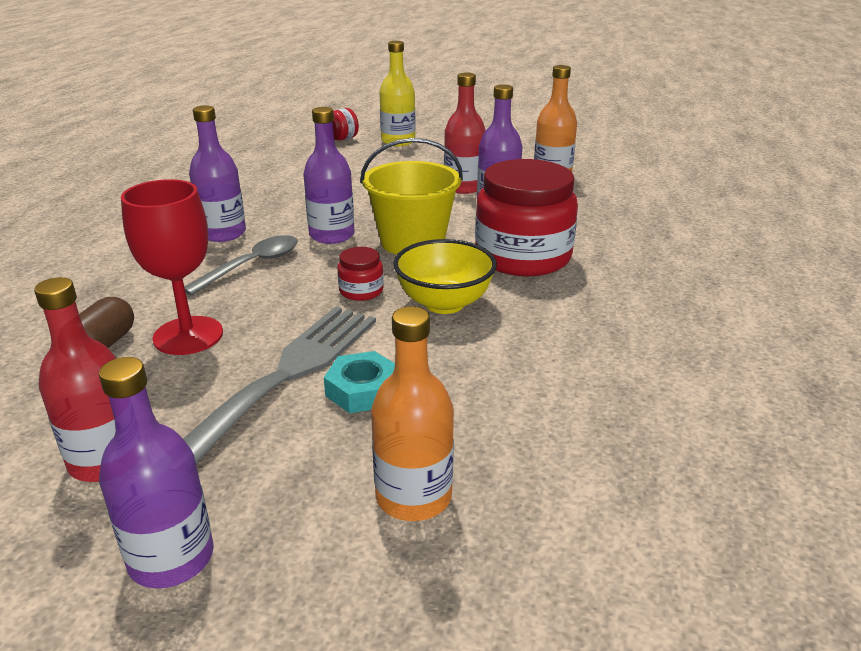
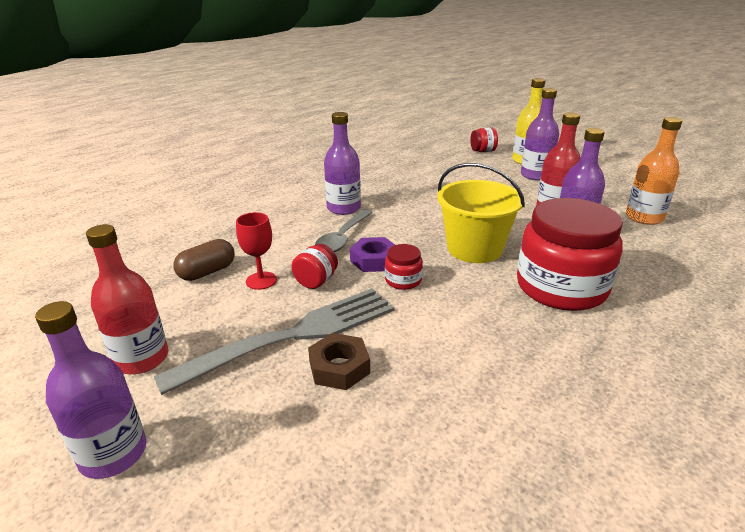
camera: 30 degrees right, 0 degrees up
(188, 335) = (261, 280): red goblet -> red goblet, size x0.60
(252, 265) = (343, 238): grey spoon -> grey spoon turned 135 degrees clockwise
(260, 318) = (316, 281): none -> red jar
(310, 279) = (374, 260): none -> purple nut
(332, 235) = (416, 228): purple bottle -> purple bottle (535, 175)
(363, 390) = (339, 367): turquoise nut -> brown nut
(413, 497) = (302, 483): orange bottle -> none
(444, 303) = (460, 311): yellow bowl -> none

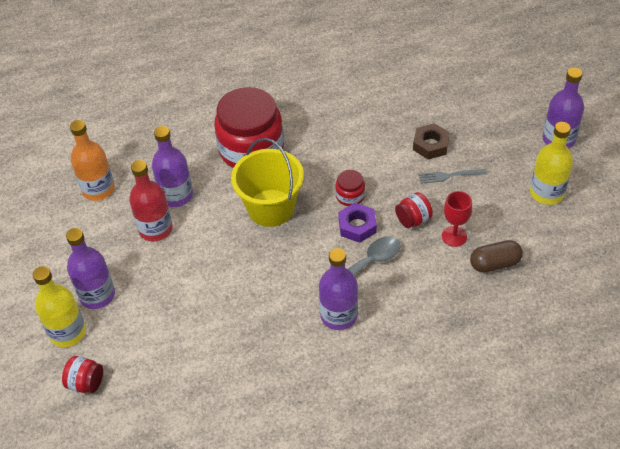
camera: 150 degrees left, 20 degrees up
(141, 359) = (546, 193): red bottle -> yellow bottle
(291, 337) = (450, 176): grey fork -> grey fork, size x0.42

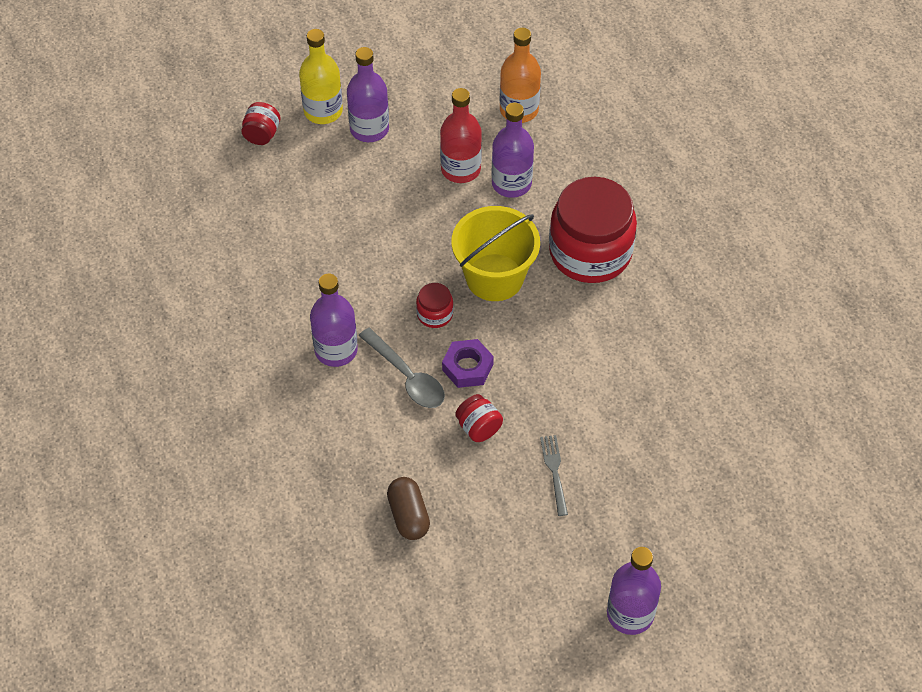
camera: 85 degrees right, 5 degrees up
(350, 196) = (516, 359): red jar -> red jar (435, 314)
(430, 145) = (609, 452): brown nut -> none
(454, 236) = (452, 472): red goblet -> none
(546, 193) = (528, 588): yellow bottle -> none

